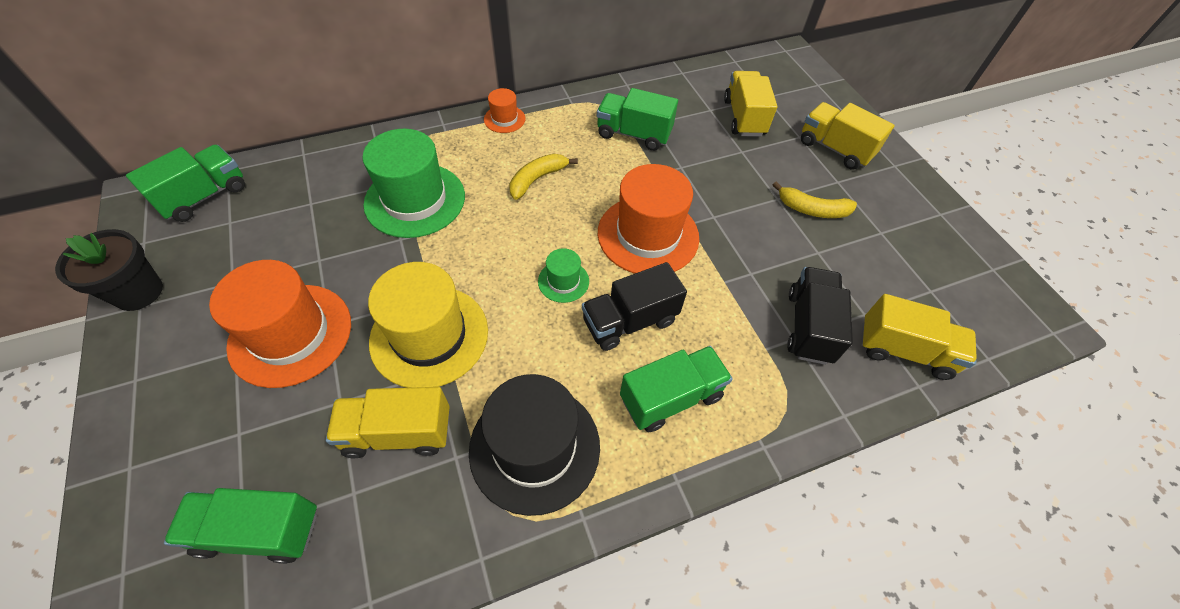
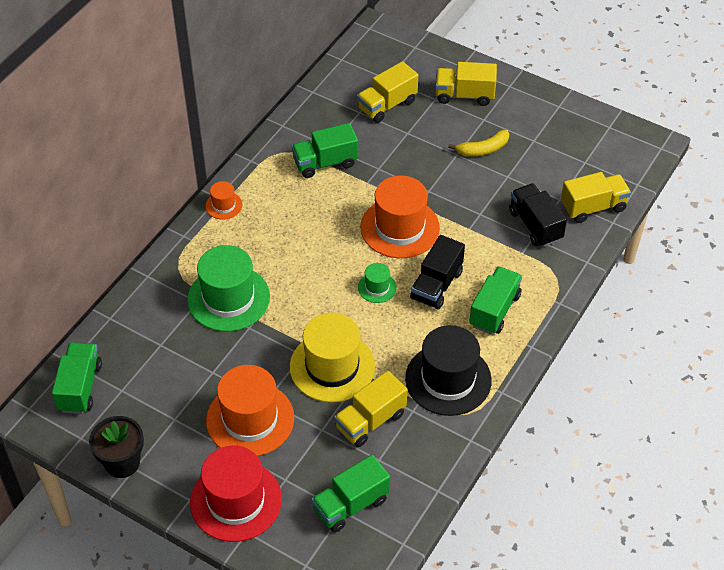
camera: 35 degrees left, 5 degrees down
(167, 418) = (236, 500): none -> red hat
(537, 179) = (294, 234): yellow banana -> none
(743, 117) = (387, 105): yellow truck -> yellow truck turned 90 degrees counterclockwise

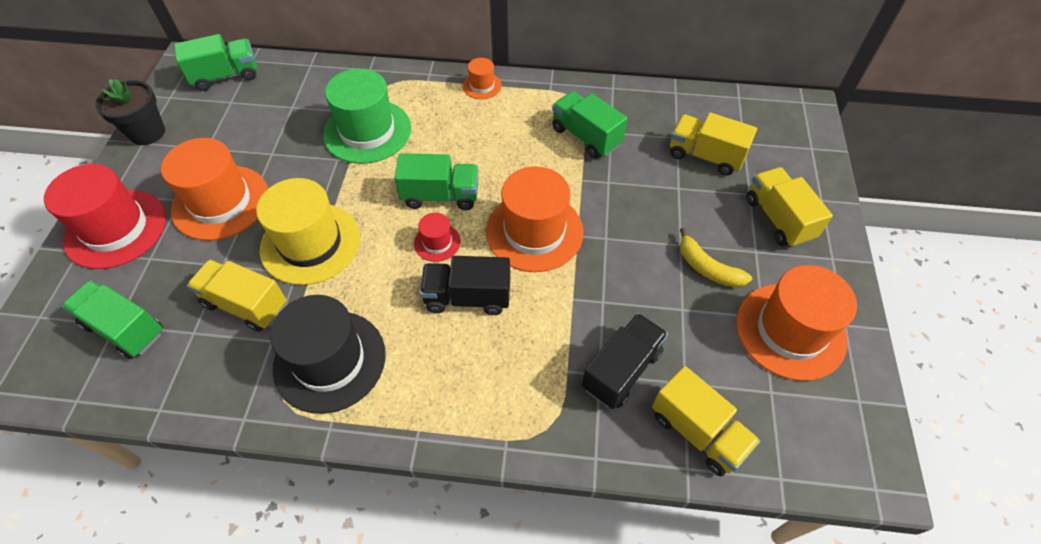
camera: 65 degrees right, 5 degrees up
(377, 287) = (437, 242): green hat -> red hat
(494, 310) = (457, 372): green truck -> green truck (440, 195)
(550, 133) = (790, 331): none -> orange hat

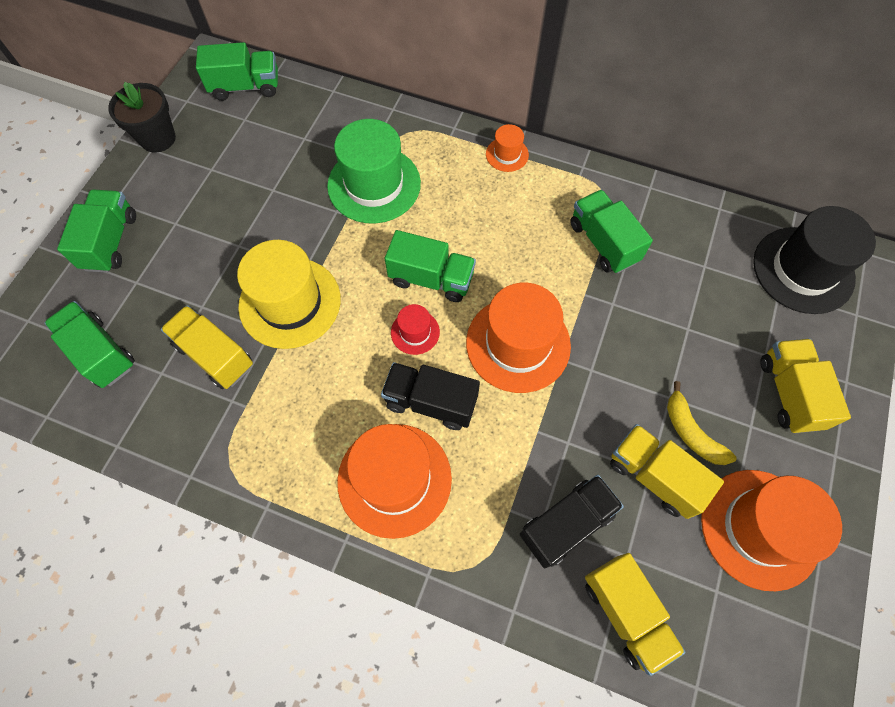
camera: 15 degrees right, 10 degrees up
(116, 229) = (110, 242): red hat -> green truck
(221, 202) = (213, 235): orange hat -> orange hat (394, 479)
(330, 361) = (281, 437): black hat -> black hat (803, 270)
(705, 156) = (729, 296): yellow truck -> yellow truck (653, 476)

